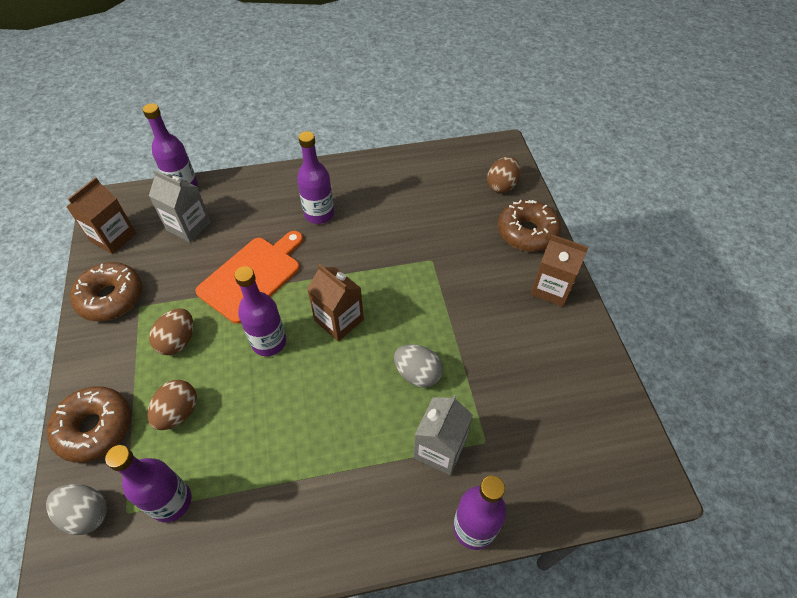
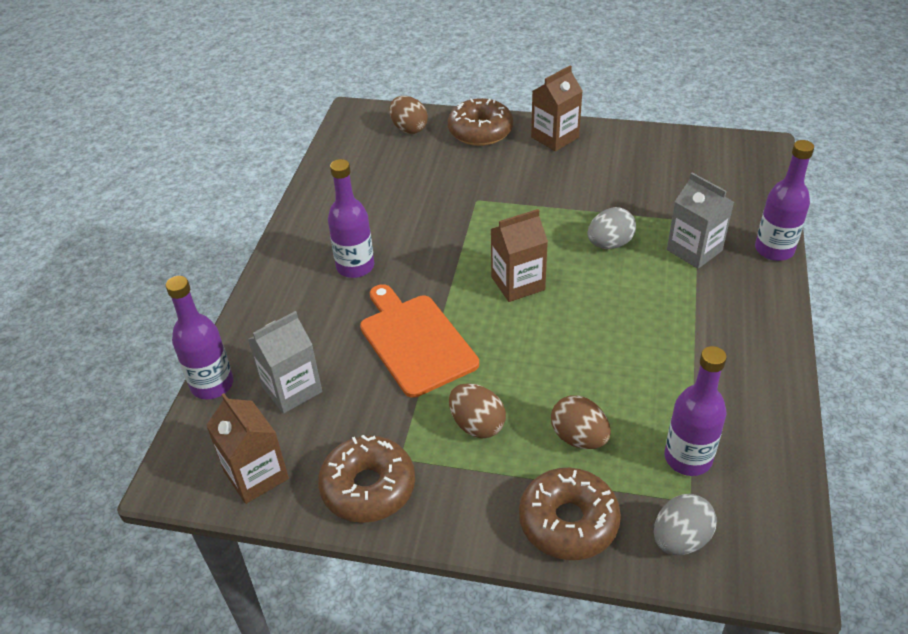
camera: 65 degrees left, 10 degrees down
(269, 342) = (519, 344): purple bottle -> none

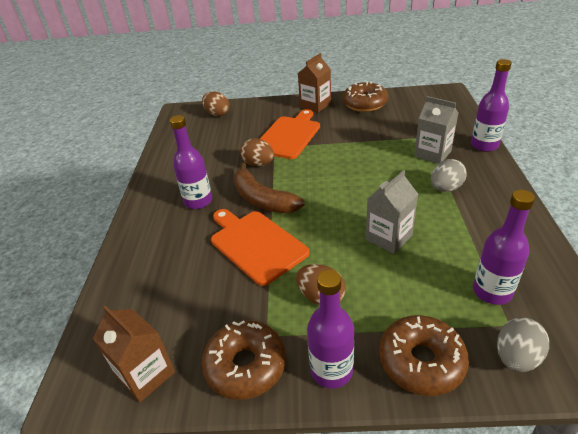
camera: 10 degrees left, 5 degrees down
(212, 385) = (98, 305): purple bottle -> purple bottle (331, 370)
(292, 389) = (165, 297): grey carton -> grey carton (388, 237)
(439, 279) = (262, 199): none -> brown banana
(480, 131) = (265, 109): brown donut -> brown donut (365, 104)
(501, 184) = (289, 136): none -> orange cutting board
(518, 283) = (320, 193): brown carton -> none
(579, 438) = (403, 292): brown egg -> brown egg (258, 164)
(609, 244) = (374, 159): grey egg -> grey egg (445, 188)

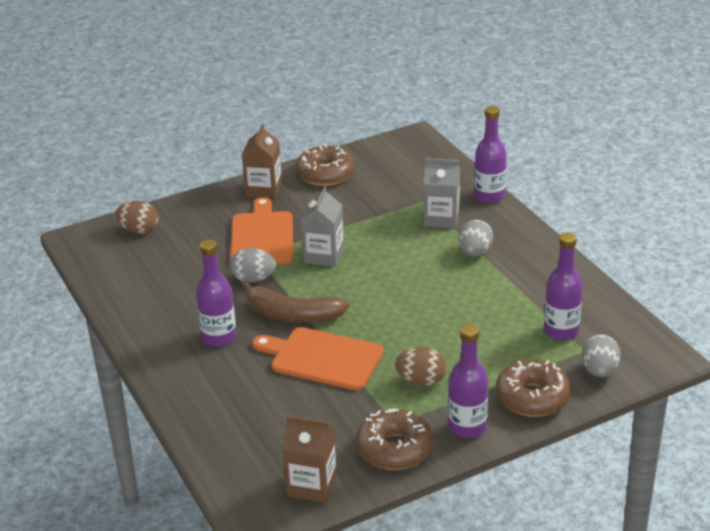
camera: 30 degrees left, 5 degrees down
(258, 164) = (253, 279): brown egg -> grey egg
(388, 237) = (448, 314): grey carton -> grey carton (324, 255)

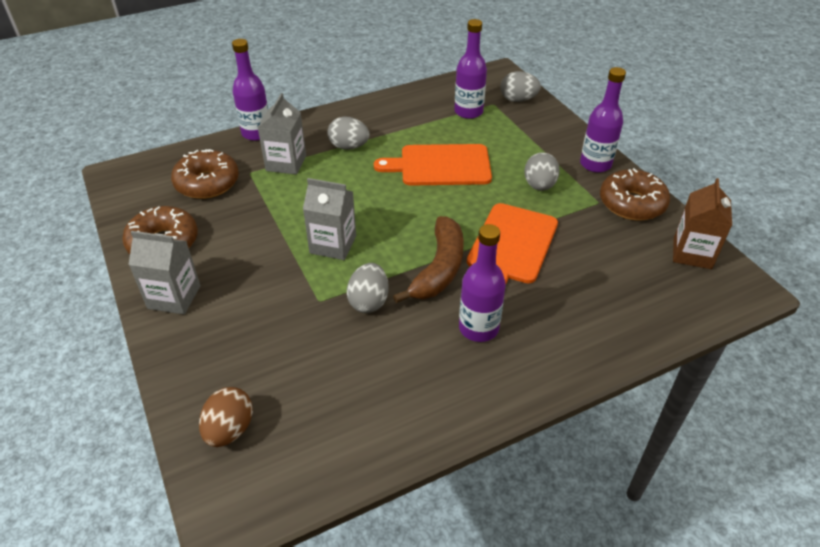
camera: 90 degrees left, 10 degrees up
(262, 237) = (282, 296): orange cutting board -> orange cutting board (440, 165)
(264, 189) = (174, 297): brown carton -> grey carton
(421, 381) = (539, 186): brown egg -> grey egg
(532, 397) = (553, 131): brown donut -> brown donut (207, 183)

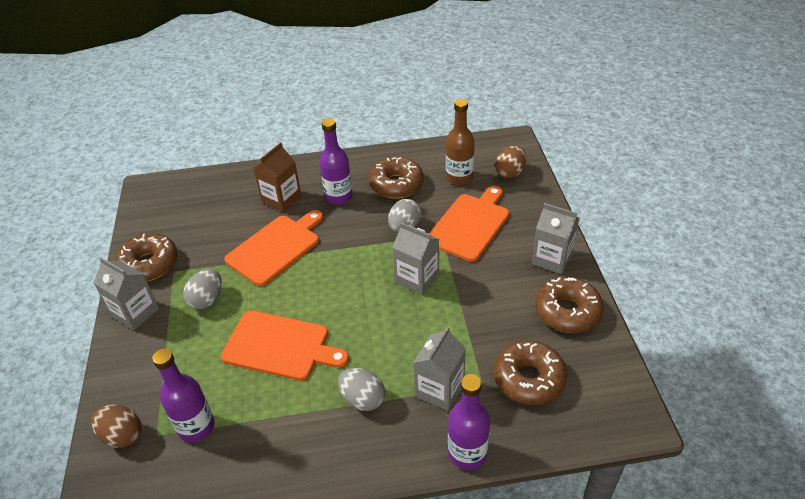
camera: 160 degrees left, 0 degrees up
(282, 322) = (470, 225): none -> orange cutting board
(312, 401) = (459, 177): none -> brown bottle
(406, 366) = (396, 185): none -> brown donut
(439, 269) = (341, 241): brown banana -> none
(518, 100) = (122, 435): grey egg -> brown egg
(595, 164) = (135, 313): purple bottle -> grey carton
(692, 253) = (152, 216): brown carton -> brown carton (281, 199)

